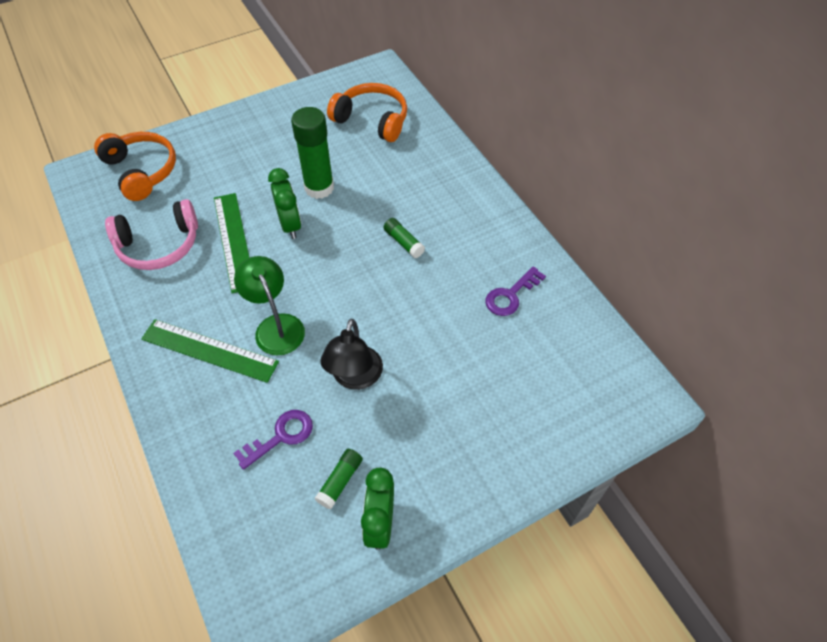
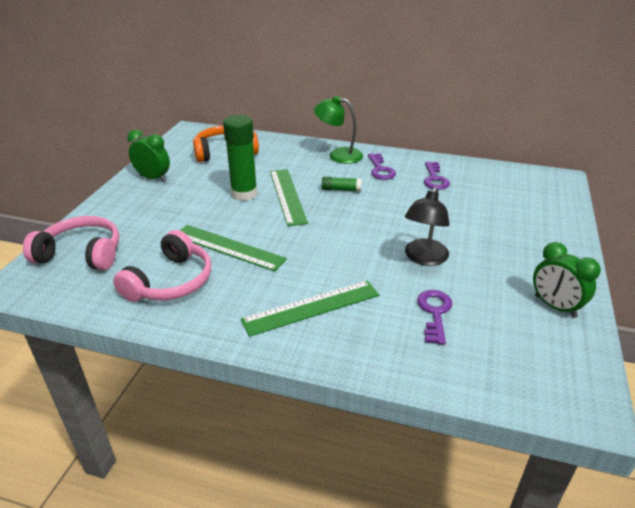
camera: 45 degrees left, 20 degrees down
(141, 171) = (81, 254): orange headphones -> pink headphones
(276, 326) = (334, 267): green lamp -> green lamp (338, 155)
(290, 225) = (255, 219): green clock -> green clock (153, 178)
(340, 481) = (503, 306): green glue stick -> none
(349, 216) = (287, 196): none -> green ruler
(355, 378) = (424, 258): black lamp -> black lamp turned 60 degrees clockwise
(476, 243) = (380, 170): none -> purple key

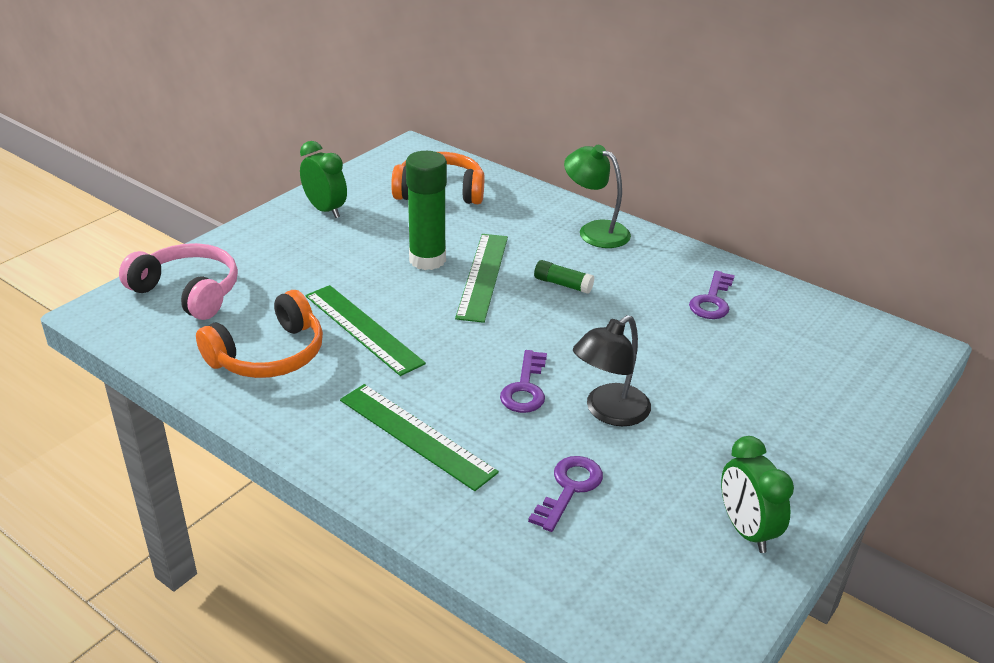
camera: 20 degrees right, 0 degrees up
(170, 281) = (269, 354): pink headphones -> orange headphones
(311, 307) = (416, 435): green ruler -> green ruler turned 45 degrees clockwise
(380, 170) = (641, 267): purple key -> purple key (525, 388)

